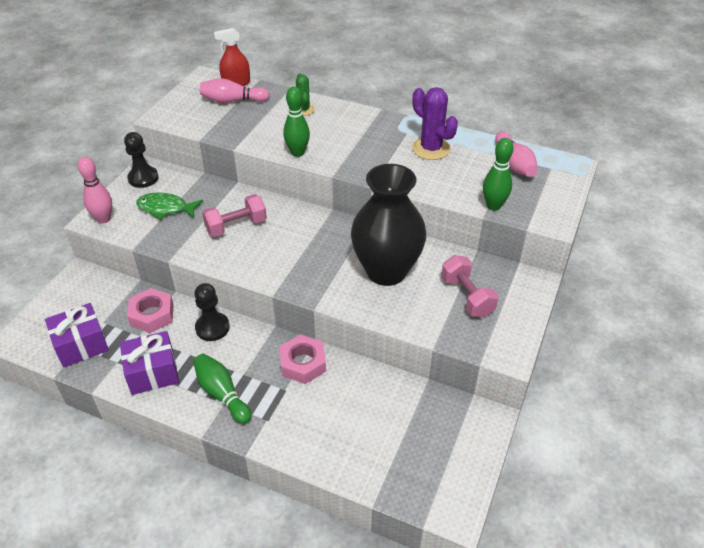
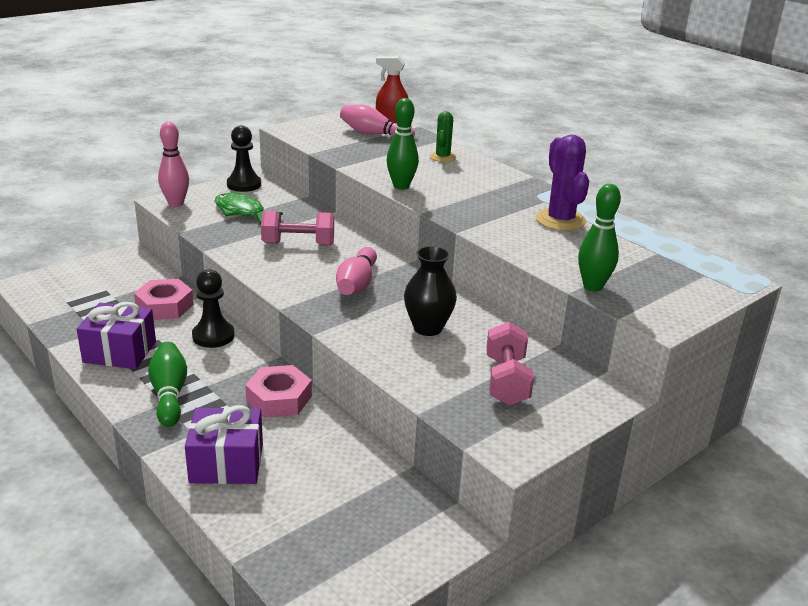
camera: 25 degrees right, 15 degrees down
(81, 345) = (77, 307): purple gift -> purple gift (226, 463)
(386, 271) = (428, 328): black vase -> black vase, size x0.55
(514, 164) = (657, 258): pink bowling pin -> pink bowling pin (357, 284)

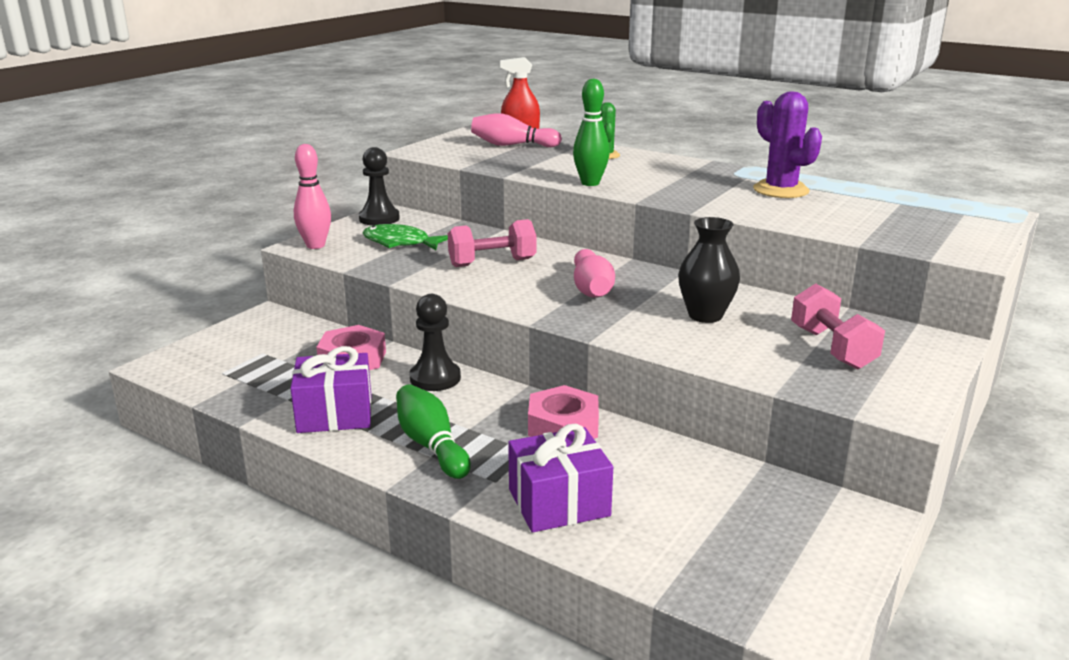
camera: 15 degrees left, 5 degrees down
(593, 286) = (875, 237): green bowling pin -> none

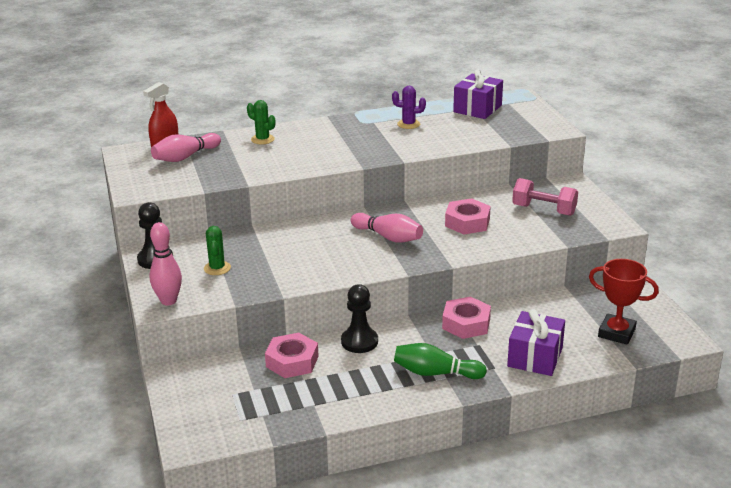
camera: 50 degrees left, 5 degrees up
(335, 414) = (357, 393): purple gift -> purple gift (477, 109)
(400, 243) = (217, 268): green fish -> green cactus
(492, 263) = (303, 250): pink dumbbell -> none
(590, 183) = (308, 166): green bowling pin -> none
(705, 315) = (467, 222): black vase -> pink nut
(718, 550) = (616, 333): none -> red trophy
(781, 190) = (408, 124): purple cactus -> purple cactus, size x0.61

